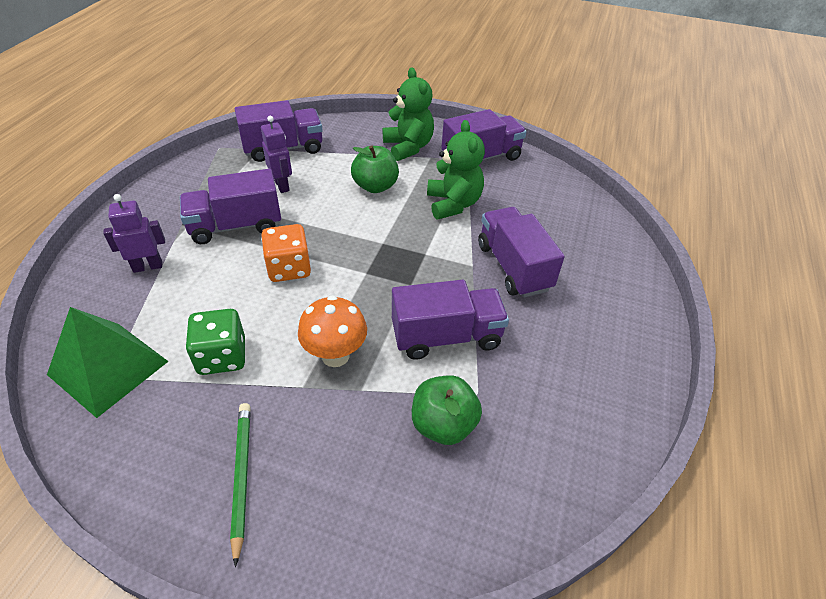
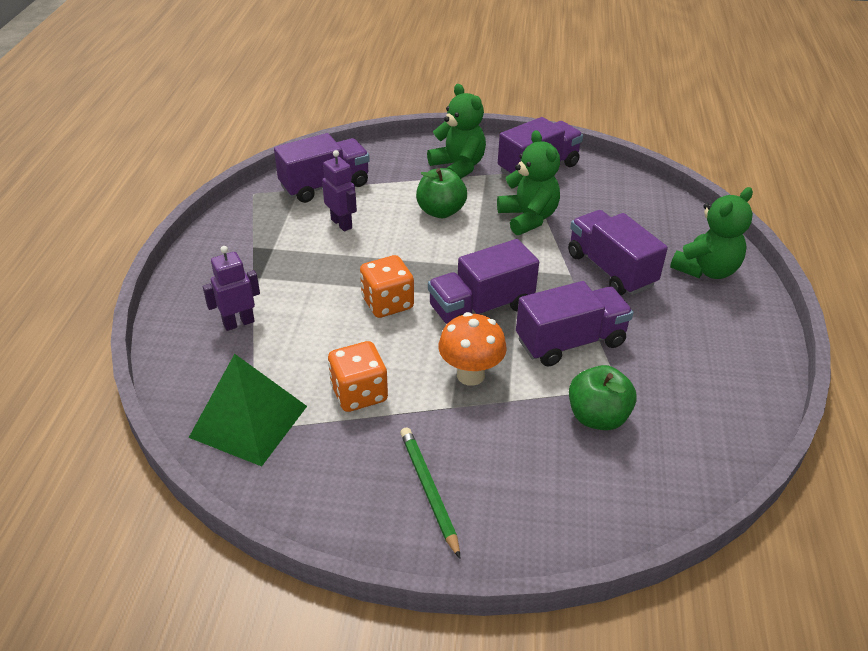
camera: 10 degrees left, 5 degrees down
(222, 356) = (359, 393): green dice -> orange dice
(236, 226) = (312, 270): purple truck -> purple truck (481, 307)
(609, 281) = (706, 270): none -> green teddy bear

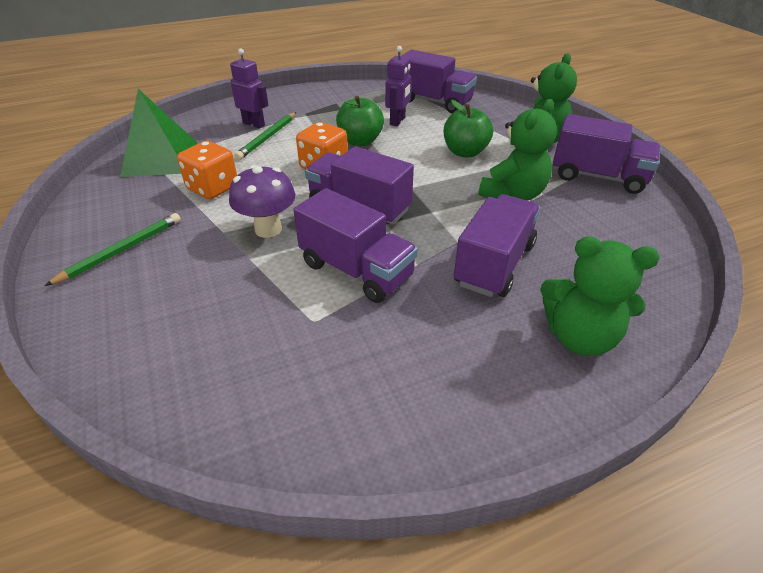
camera: 60 degrees right, 0 degrees up
(284, 322) = (267, 138): none -> green pencil
(470, 375) = (268, 229): orange mushroom -> purple mushroom
(597, 417) = (260, 318): green apple -> green apple (360, 141)

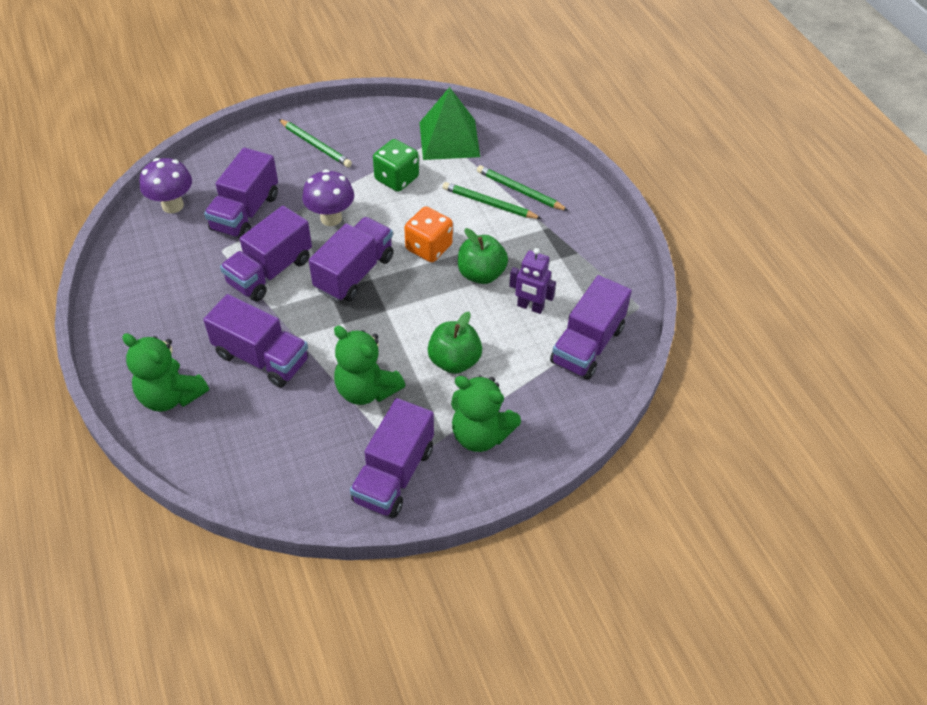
camera: 90 degrees right, 10 degrees up
(202, 395) = (172, 205): none -> purple mushroom
(213, 188) = (396, 178): orange dice -> green dice
(240, 304) = (245, 212): none -> purple truck
(254, 124) = (520, 191): purple robot -> green pencil
(579, 337) = (171, 396): green teddy bear -> green teddy bear turned 75 degrees counterclockwise

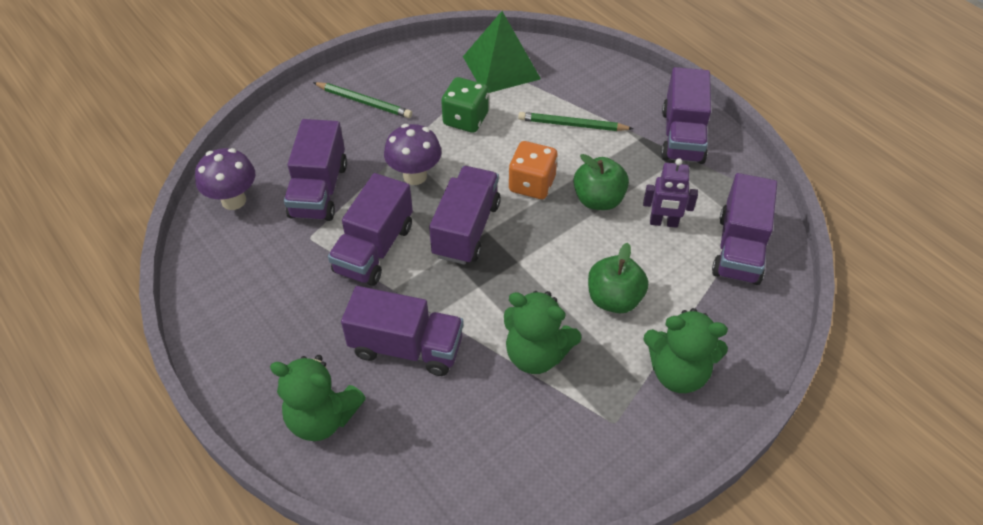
camera: 15 degrees left, 0 degrees up
(394, 474) = (608, 442): purple truck -> purple truck (682, 136)
(520, 191) = (596, 105): green pencil -> none

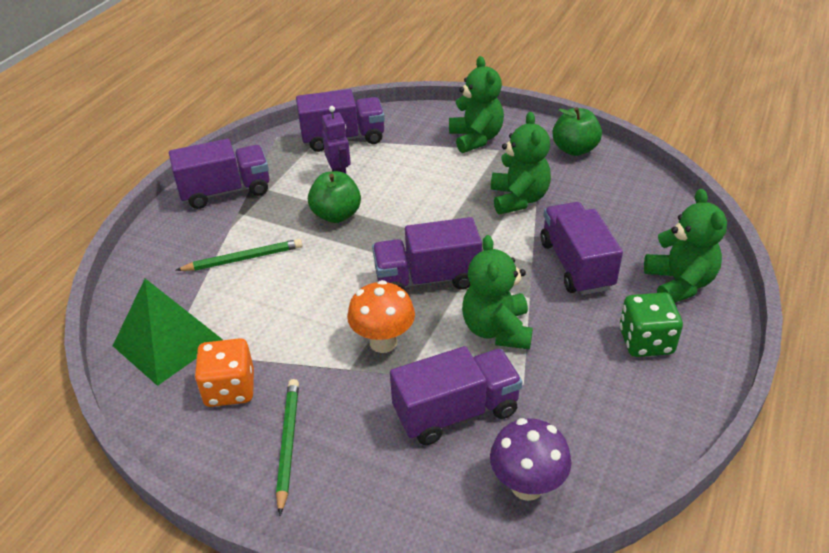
camera: 115 degrees left, 10 degrees down
(374, 249) = (497, 330): purple truck -> green teddy bear
(415, 176) = (383, 342): purple mushroom -> orange mushroom
(465, 119) = (273, 338): green dice -> green dice (645, 341)
(532, 184) = (342, 258): orange dice -> orange dice (230, 389)
(572, 125) = (243, 259): green pencil -> green pencil turned 90 degrees counterclockwise
(614, 299) = (437, 179): green apple -> green apple (574, 149)

